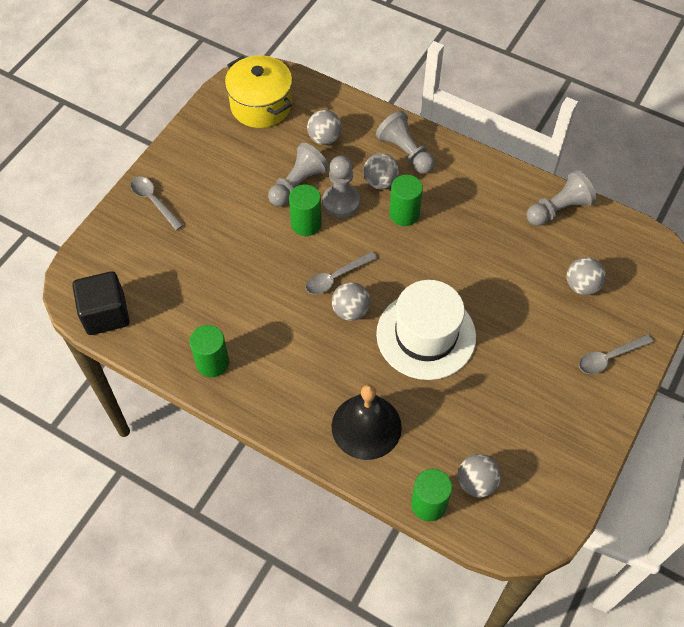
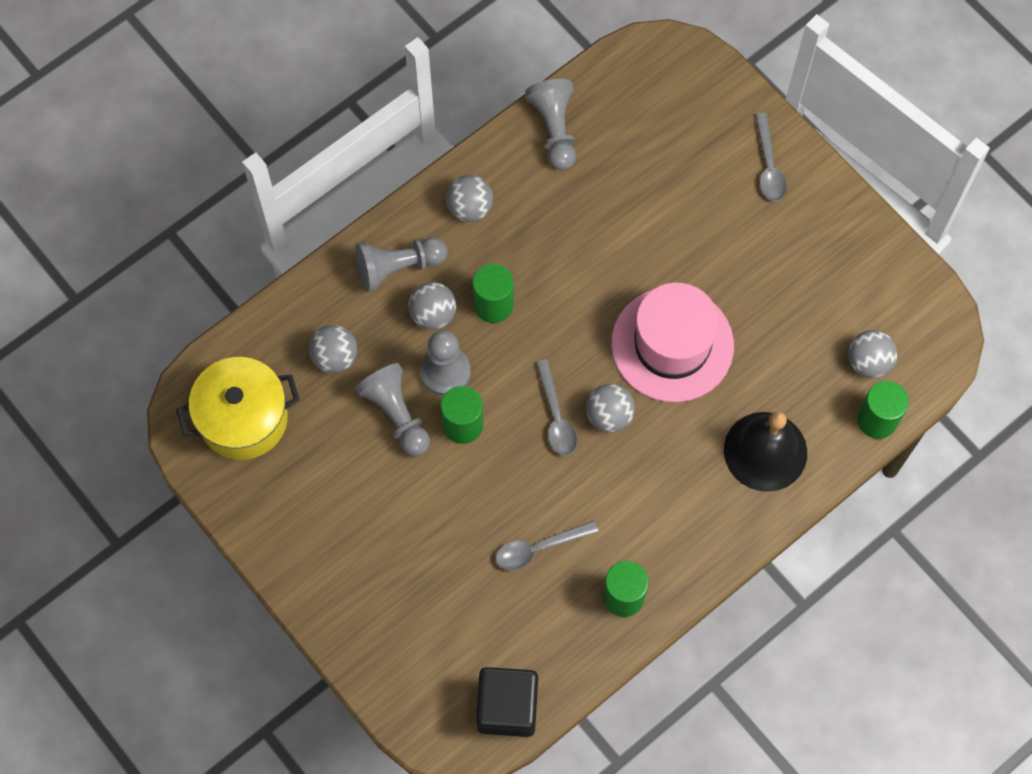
camera: 70 degrees left, 10 degrees up
(154, 201) = (351, 603): grey spoon -> grey spoon (539, 548)
(426, 335) = (672, 344): white hat -> pink hat
(581, 286) = (668, 152): grey ball -> grey ball (470, 208)

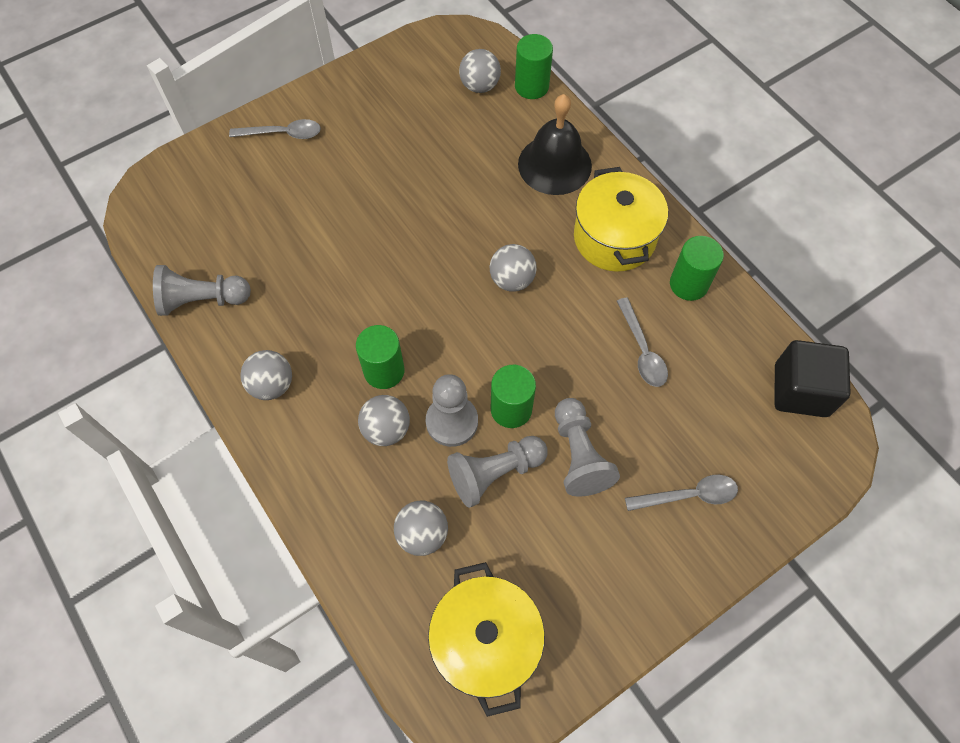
camera: 85 degrees left, 5 degrees down
(398, 267) = (327, 461): grey pawn -> grey pawn (579, 455)
(556, 416) = (509, 324): grey spoon -> grey spoon (688, 495)
(672, 344) = (446, 223): pink hat -> none
(674, 518) = (614, 238): none -> yellow pot

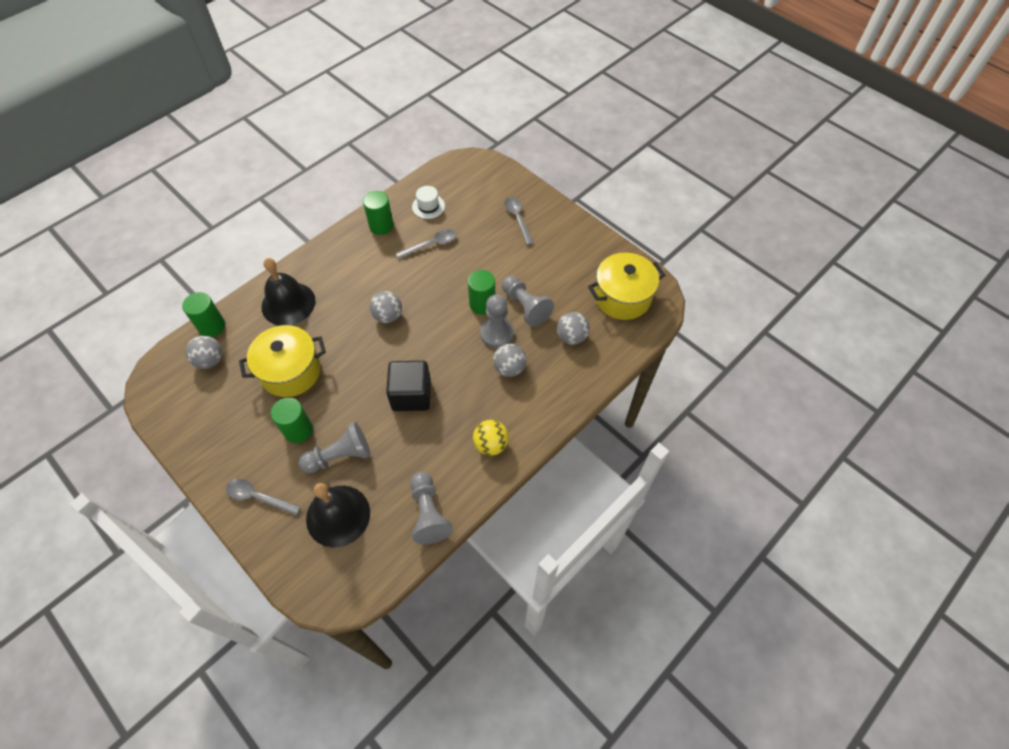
camera: 100 degrees left, 5 degrees down
(233, 207) = (338, 515): none -> black bell
(272, 385) = (491, 444): grey ball -> yellow ball
(282, 134) = (258, 497): grey spoon -> grey spoon turned 60 degrees counterclockwise
(384, 371) = (468, 378): green cylinder -> green cylinder (298, 430)
(579, 455) = (505, 268): grey pawn -> grey pawn (340, 456)
(614, 238) = (349, 265): yellow pot -> yellow pot (291, 371)
(727, 355) = (428, 206): none -> white hat
(800, 390) = (445, 175): black cube -> black cube (411, 395)

